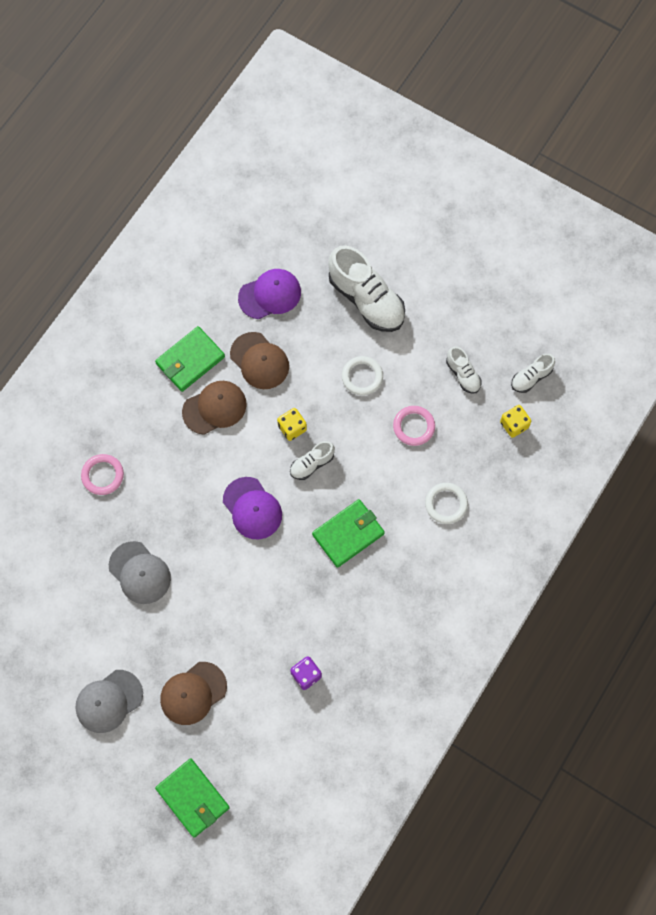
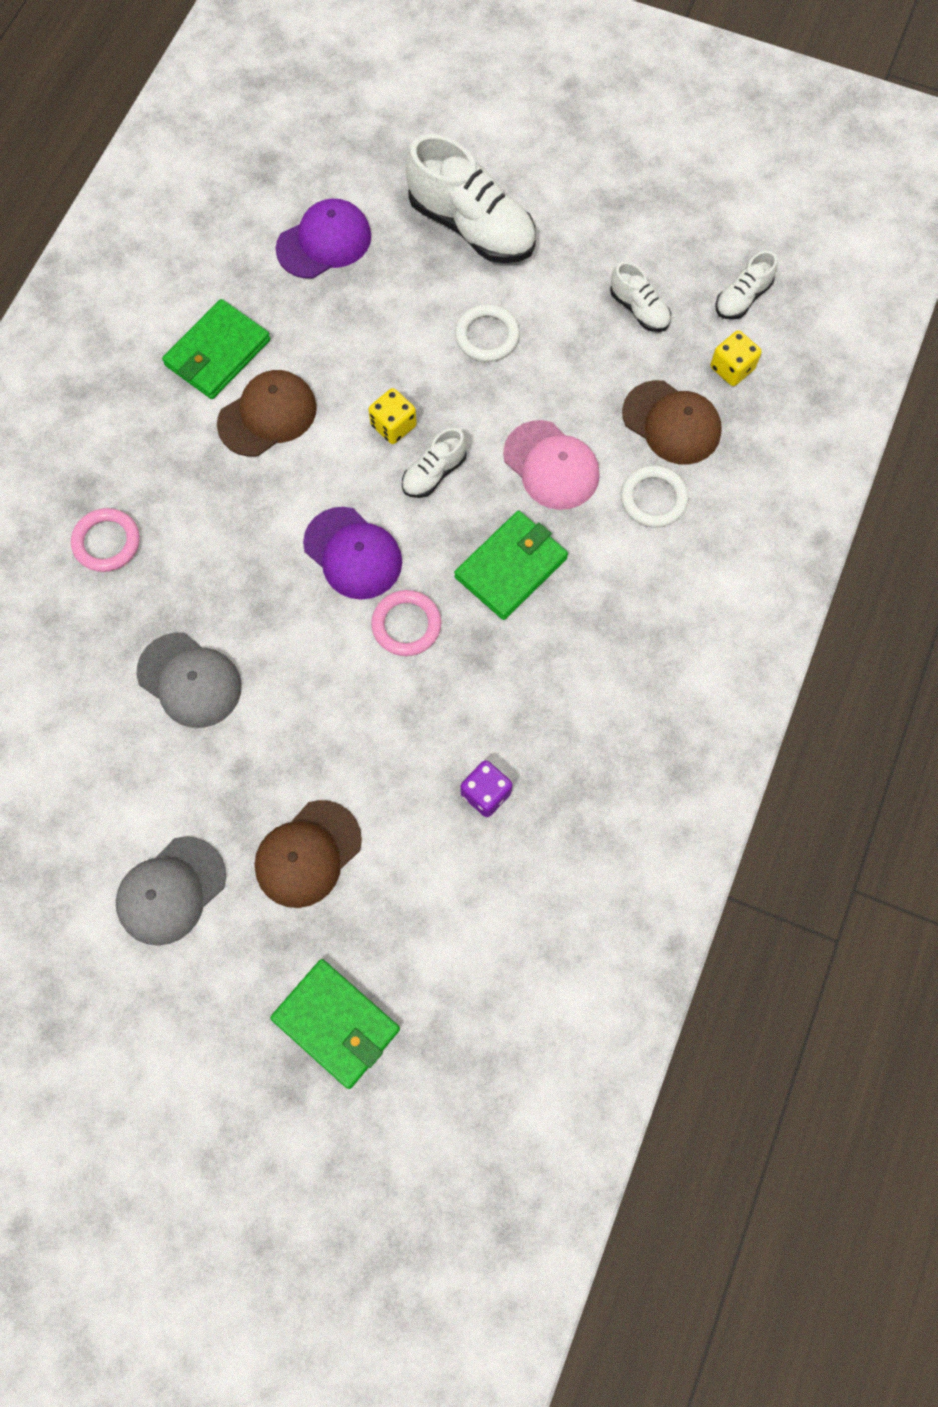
camera: 10 degrees left, 0 degrees up
(259, 361) = (325, 337): brown cap -> brown cap (671, 423)
(386, 471) = (551, 465): none -> pink cap
(413, 426) = (580, 394): pink ring -> pink ring (406, 625)

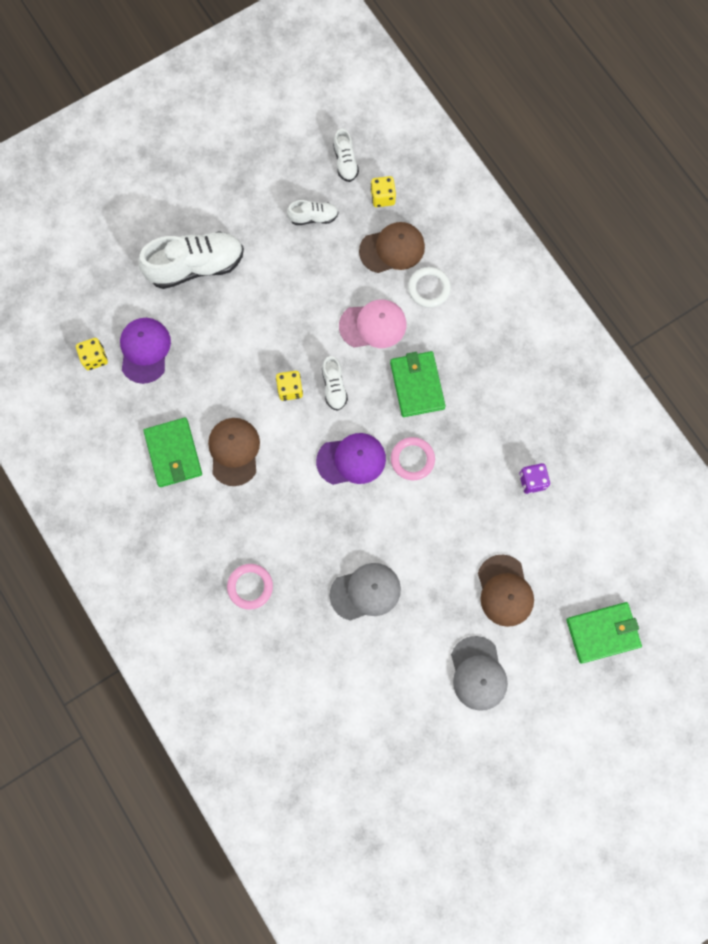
camera: 55 degrees left, 5 degrees up
(276, 198) = (95, 358): none -> yellow dice
(487, 336) = (271, 305): white ring -> none

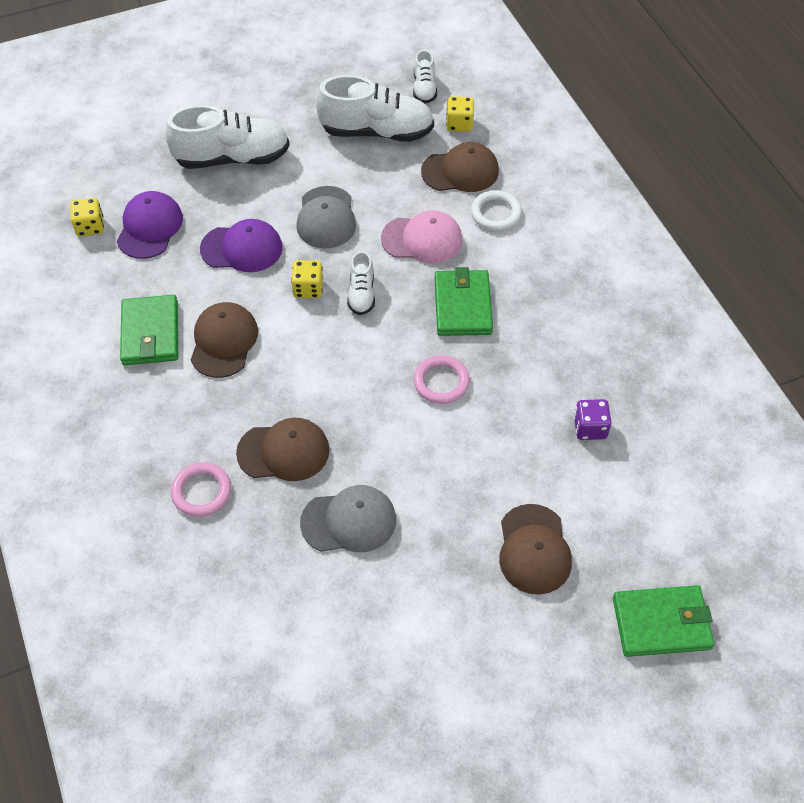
camera: 10 degrees right, 20 degrees down
(304, 542) = (283, 451): none -> brown cap
(313, 217) = (376, 132): white shoe -> white shoe, size x1.99
(351, 460) = (365, 371): purple cap -> purple cap (242, 248)
(478, 673) = (480, 646): grey cap -> grey cap (326, 218)

